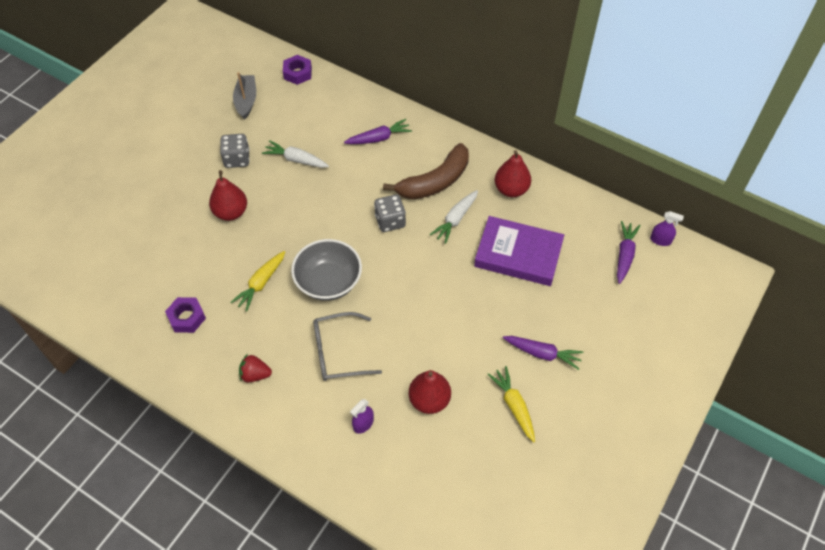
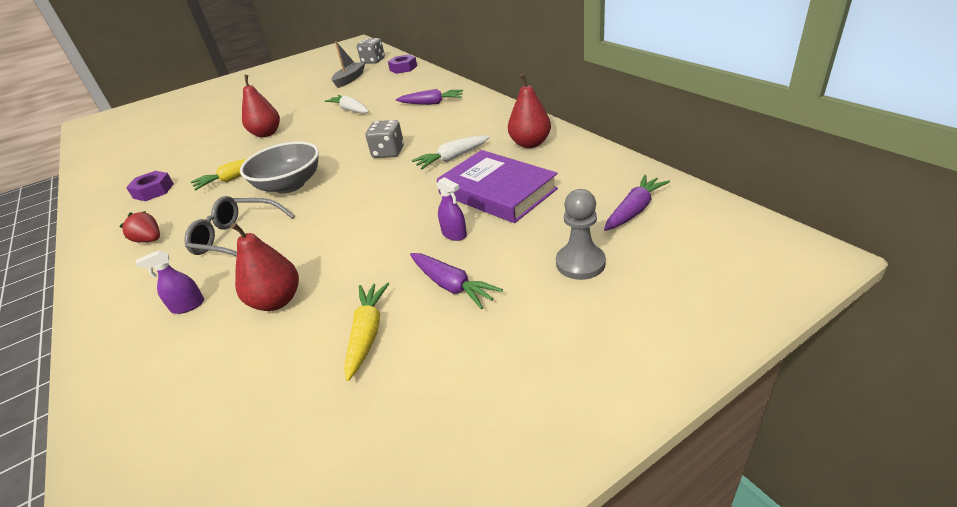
camera: 30 degrees right, 20 degrees down
(237, 159) = (307, 106): grey dice -> grey dice (373, 61)
(435, 181) = (456, 132): brown banana -> none
(612, 313) = (580, 263): none -> grey pawn
(660, 240) = (696, 203): purple spray bottle -> purple spray bottle (454, 234)

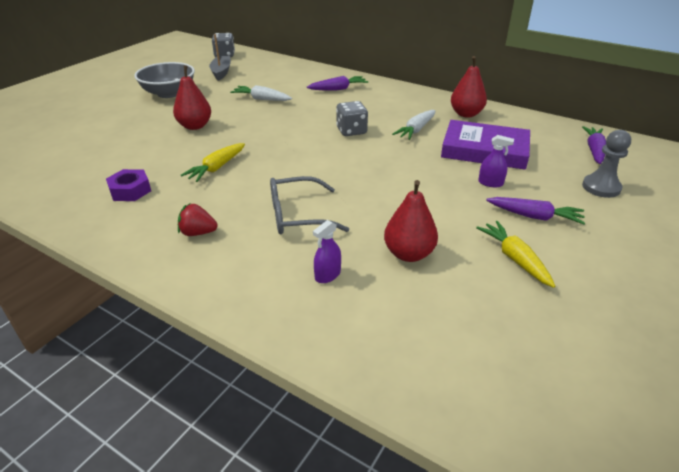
camera: 30 degrees left, 0 degrees up
(289, 185) = (288, 167): grey bowl -> grey bowl (169, 93)
(403, 68) = (267, 61): purple nut -> none

